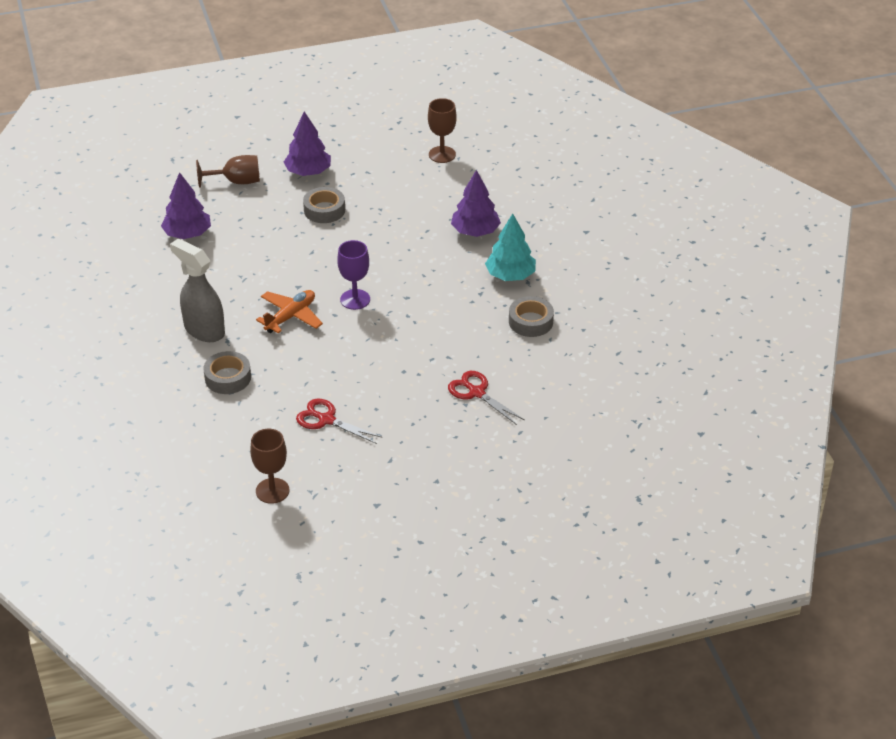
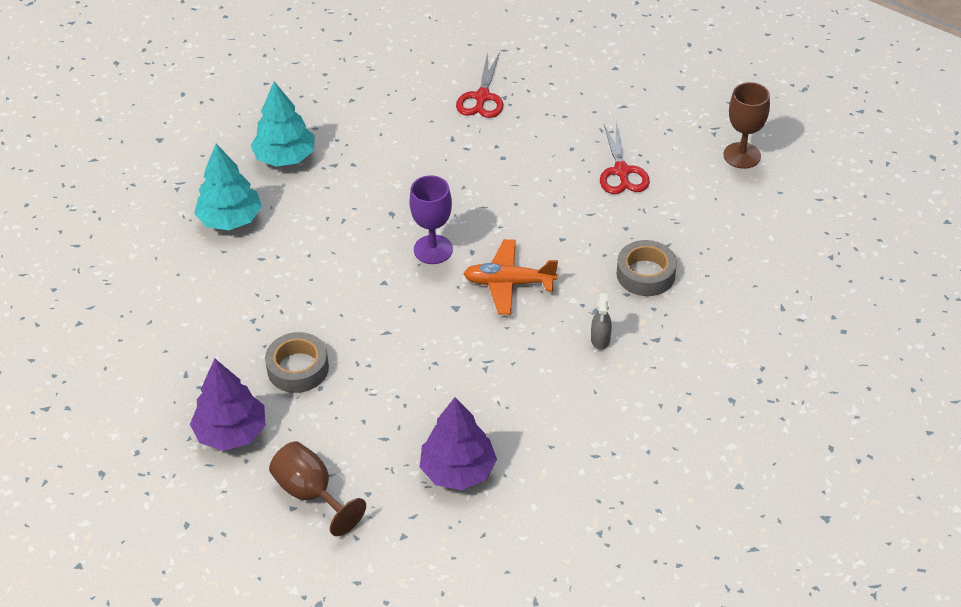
camera: 125 degrees left, 5 degrees up
(204, 330) = (600, 339): grey spray bottle -> grey spray bottle, size x0.45
(442, 154) = (94, 325): brown goblet -> none
(475, 231) = (230, 219): purple tree -> turquoise tree
(530, 321) = (346, 110): grey tape -> none

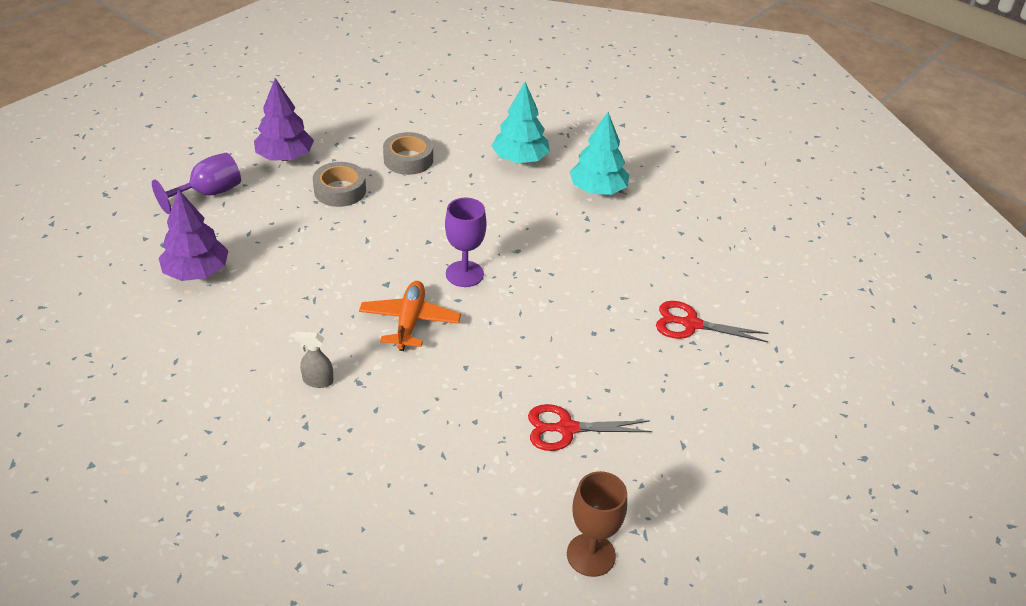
camera: 90 degrees right, 5 degrees down
(311, 493) = (209, 193): brown goblet -> purple goblet
(645, 274) = (401, 429): grey tape -> grey tape (408, 159)

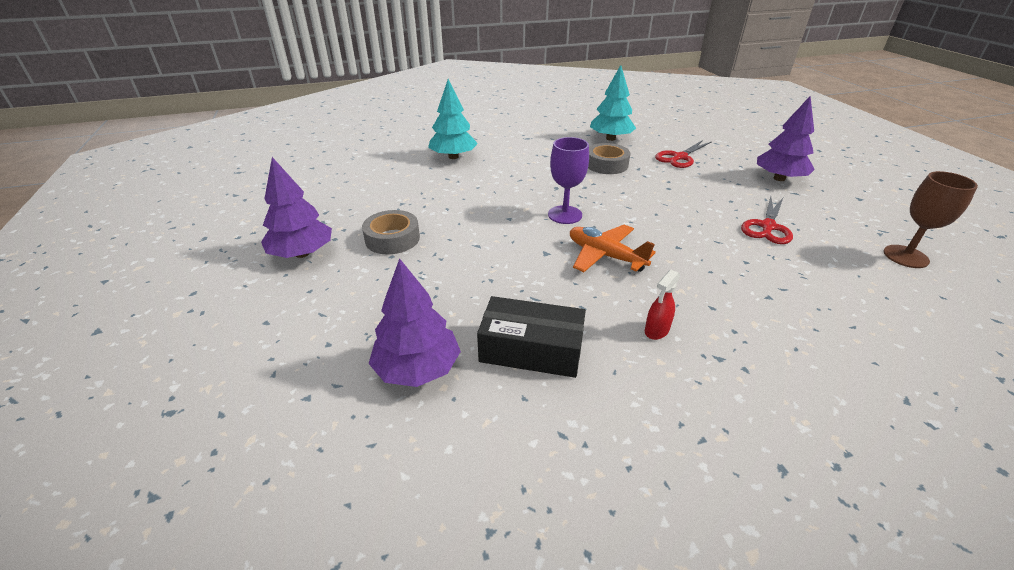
camera: 55 degrees left, 5 degrees down
(209, 193) = (291, 319): purple goblet -> none
(250, 318) = (531, 349): none -> black box
(317, 381) = (656, 330): grey spray bottle -> red spray bottle
(408, 159) = (394, 196): grey tape -> grey tape (606, 164)
(597, 190) = (519, 144): turquoise tree -> turquoise tree (610, 138)
(714, 425) = (779, 178): none -> purple tree

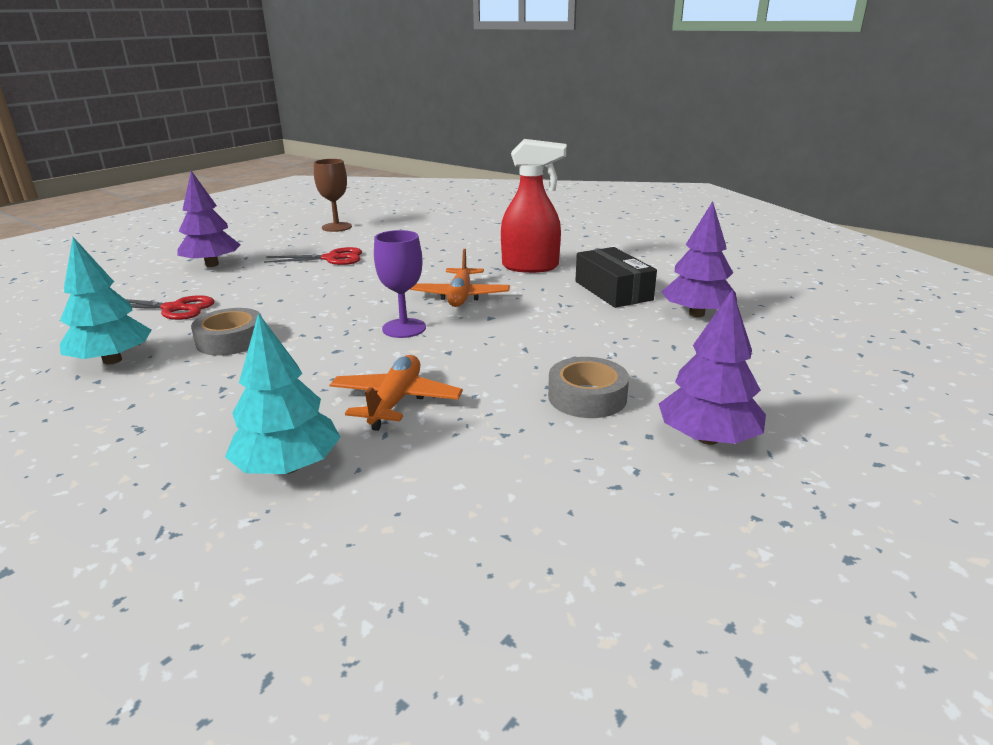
camera: 125 degrees left, 10 degrees down
(472, 188) = (395, 401): none -> orange plane
(656, 330) = (531, 267): red spray bottle -> red spray bottle, size x2.21

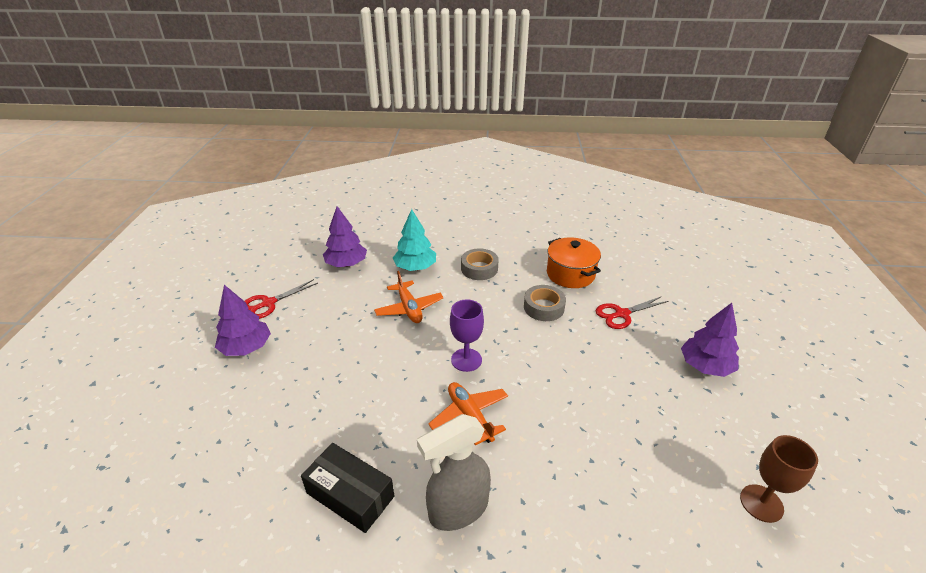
camera: 145 degrees right, 10 degrees up
(112, 360) = (570, 274): turquoise tree -> orange pot
(331, 258) = (644, 425): red scissors -> red scissors (269, 303)
(531, 267) = (458, 509): red spray bottle -> grey spray bottle
(587, 397) = (316, 350): grey tape -> grey tape (479, 268)
(696, 314) = (262, 484): purple tree -> purple tree (346, 264)

